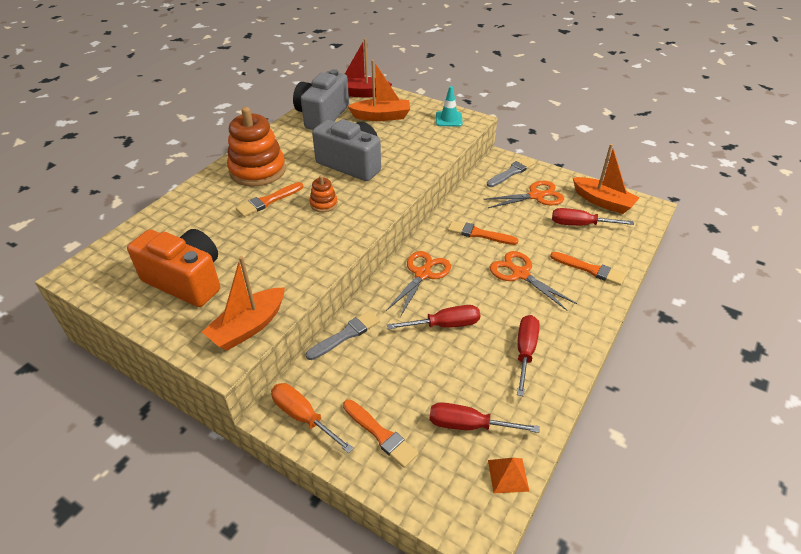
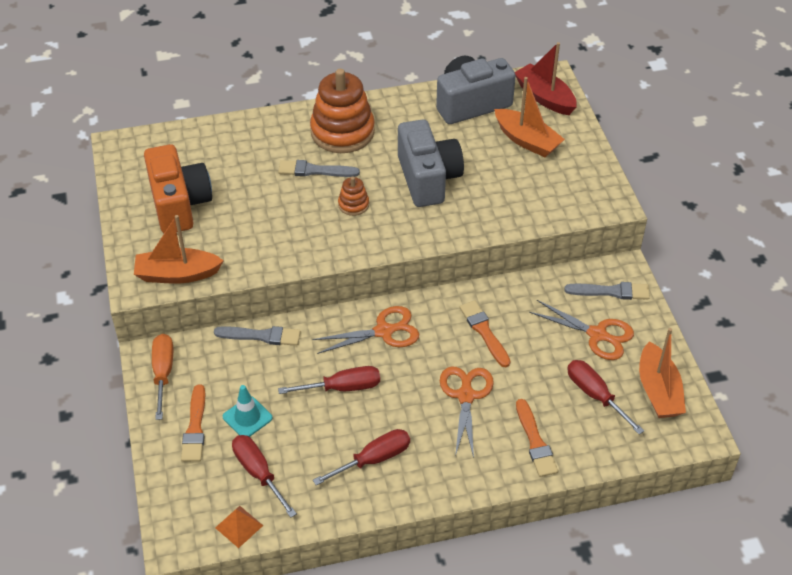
camera: 45 degrees right, 5 degrees up
(268, 201) = (314, 170): orange brush -> grey brush
(444, 325) = (342, 387): red screwdriver -> red screwdriver turned 45 degrees counterclockwise
(449, 119) = (590, 187): turquoise traffic cone -> turquoise traffic cone (247, 417)

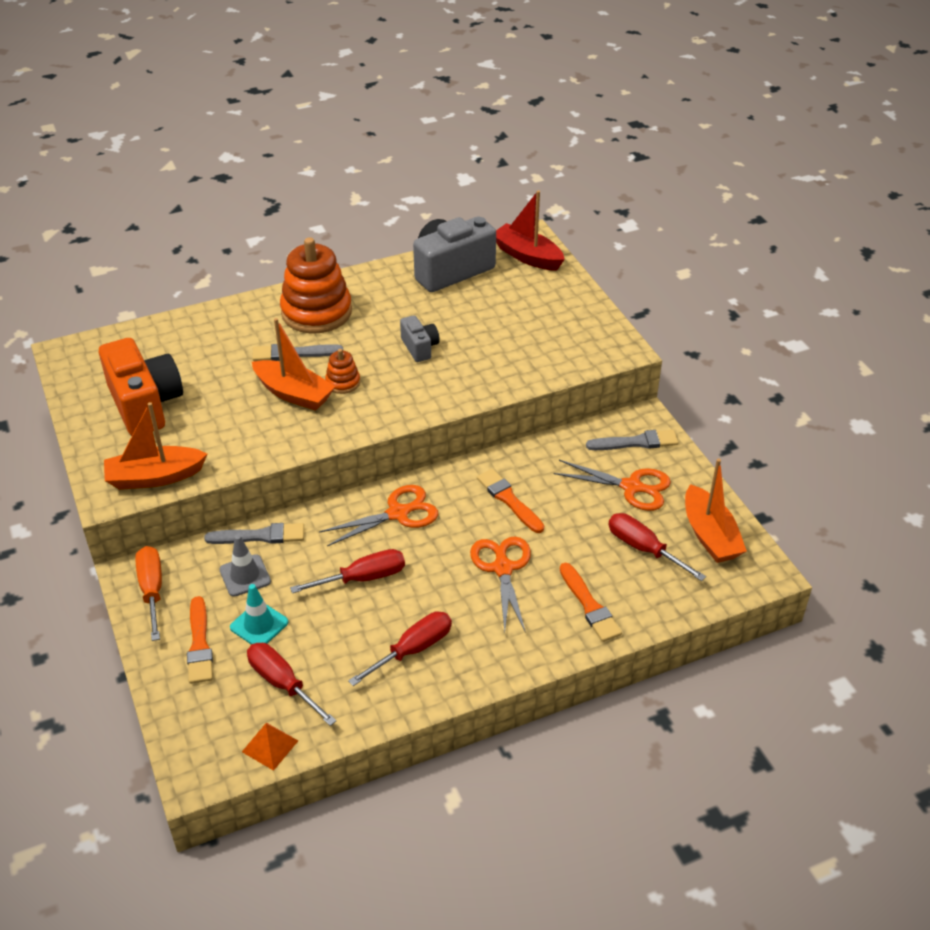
camera: 10 degrees left, 5 degrees down
(243, 371) = (245, 576): none -> grey traffic cone
(428, 178) = (420, 347): grey camera -> grey camera, size x0.50
(527, 140) = (518, 299): orange boat -> orange boat (294, 394)

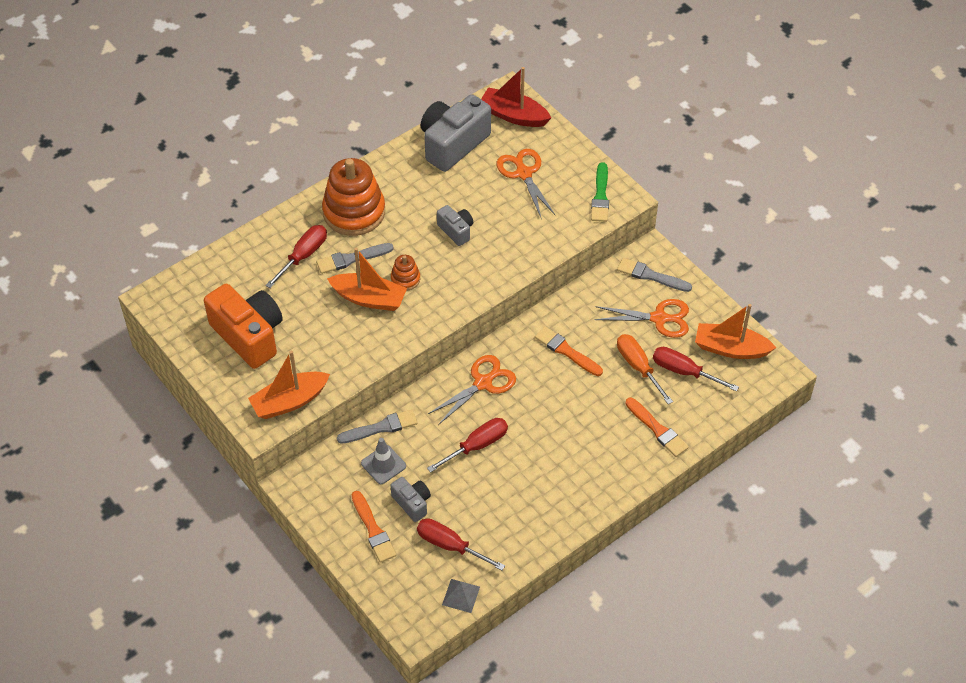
camera: 15 degrees left, 10 degrees up
(152, 590) = (315, 494): orange screwdriver -> orange screwdriver (638, 367)
(259, 625) = (412, 503): turquoise traffic cone -> grey camera
(270, 746) = (461, 595): orange pyramid -> grey pyramid
(413, 650) = (537, 496): red screwdriver -> red screwdriver (303, 256)
(502, 568) = (581, 412): orange scissors -> orange scissors (523, 173)
(596, 343) = (600, 196): none -> green brush
(636, 442) = (651, 276): grey brush -> grey brush turned 135 degrees counterclockwise
(709, 535) = (730, 348): orange boat -> orange boat turned 135 degrees clockwise

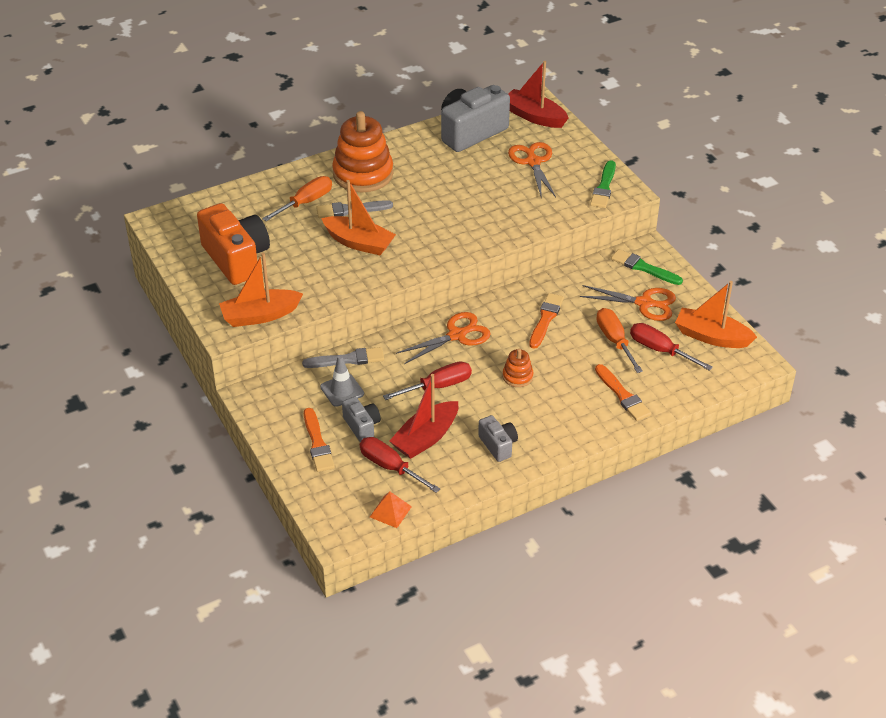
camera: 10 degrees right, 10 degrees down
(303, 256) = (305, 202): red screwdriver -> orange screwdriver
(405, 279) = (398, 231): orange stacking toy -> orange stacking toy (517, 376)
(456, 230) = (457, 199): grey camera -> grey camera (498, 445)
(461, 595) = (390, 511): grey pyramid -> orange pyramid
(477, 507) = (426, 438): none -> red boat
(566, 351) = (545, 319): orange brush -> orange brush turned 60 degrees clockwise
(651, 276) = (643, 268): grey brush -> green brush

